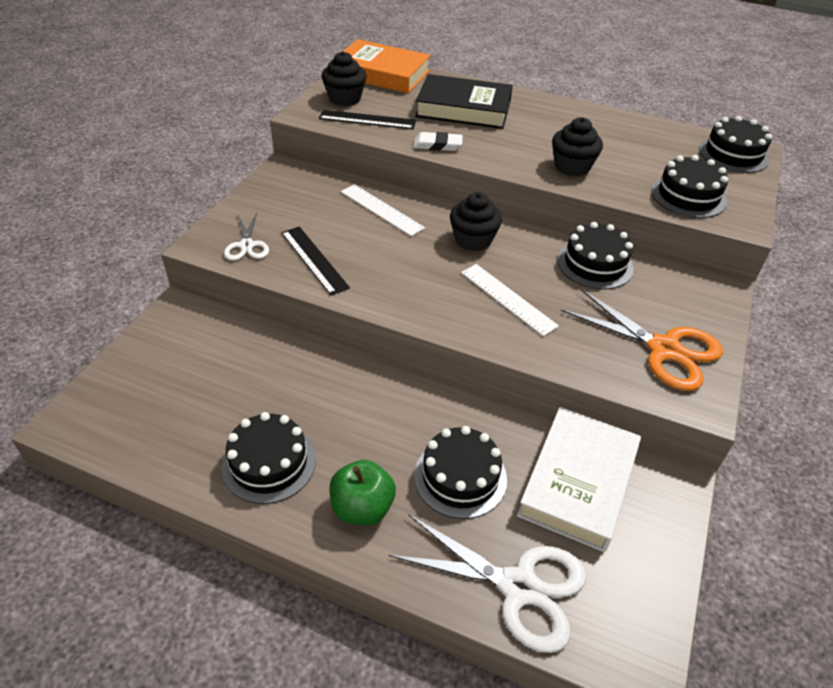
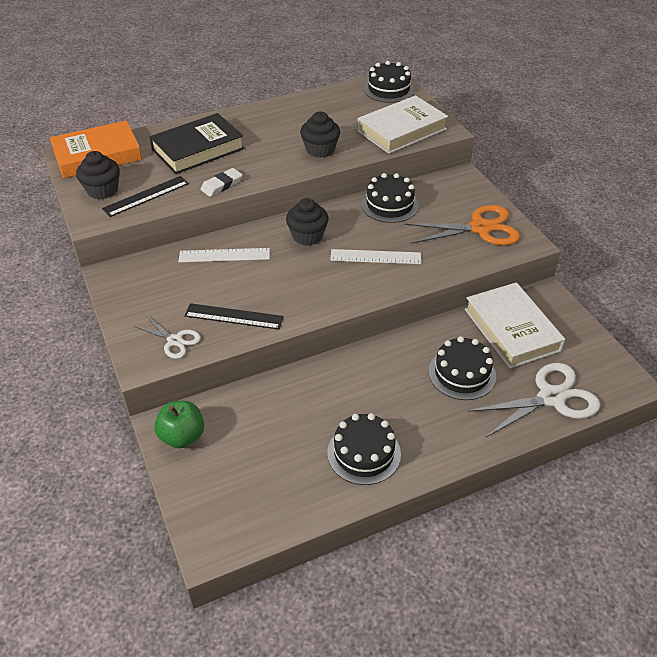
camera: 45 degrees left, 0 degrees up
(362, 508) = (441, 429): green apple -> green apple (182, 436)
(688, 196) = (402, 130): black cake -> white book

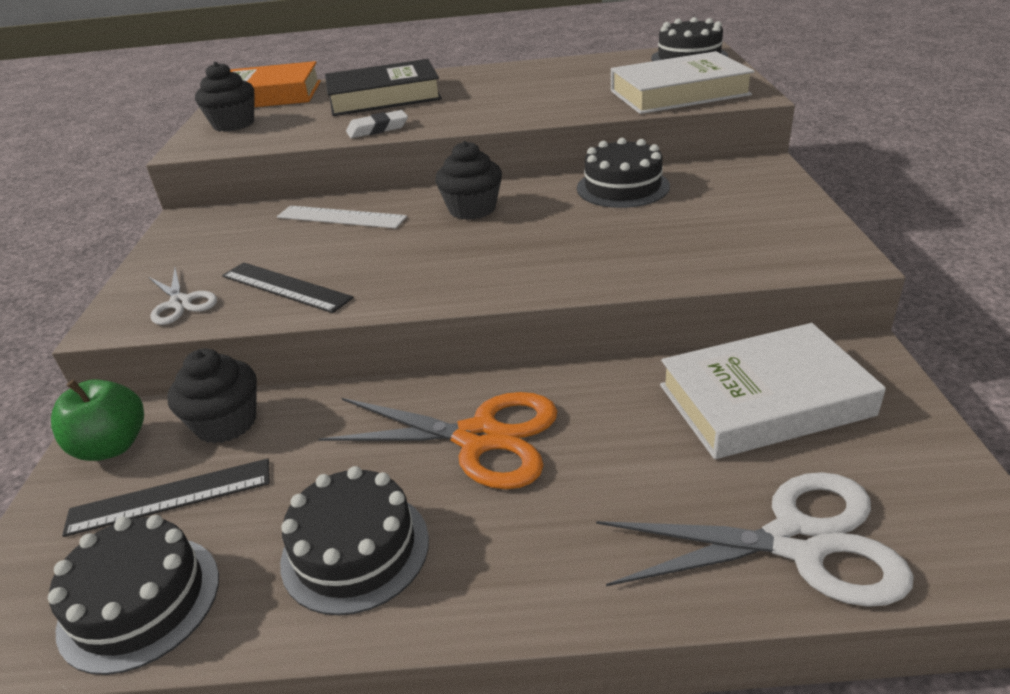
camera: 25 degrees right, 10 degrees down
(146, 196) = (275, 132): black ruler -> black ruler (170, 497)
(320, 150) = (542, 105): black cupcake -> black cupcake (226, 423)
(375, 257) = (555, 244): white ruler -> none
(462, 373) = (626, 454): black cake -> black cake (140, 601)
(480, 228) = (759, 229): orange scissors -> orange scissors (478, 438)
(511, 330) = (764, 400): white book -> white book turned 75 degrees clockwise

